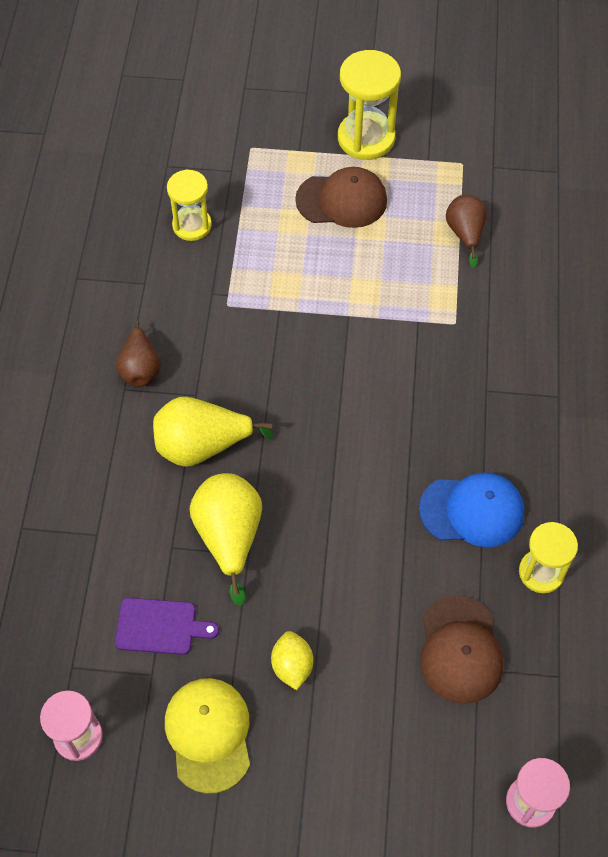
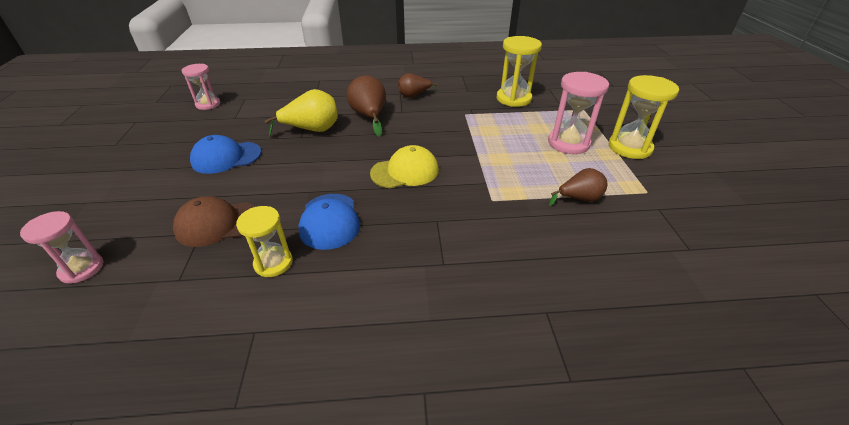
camera: 80 degrees right, 20 degrees down
(160, 627) = (261, 117): purple cutting board -> none
(192, 225) = (513, 99): yellow hourglass -> yellow hourglass, size x1.53
(202, 446) = (369, 116): yellow pear -> brown pear
(208, 734) = (194, 136): yellow cap -> yellow cap (405, 171)
(292, 666) = (226, 157): yellow lemon -> blue cap
(342, 200) = (568, 143): brown cap -> pink hourglass

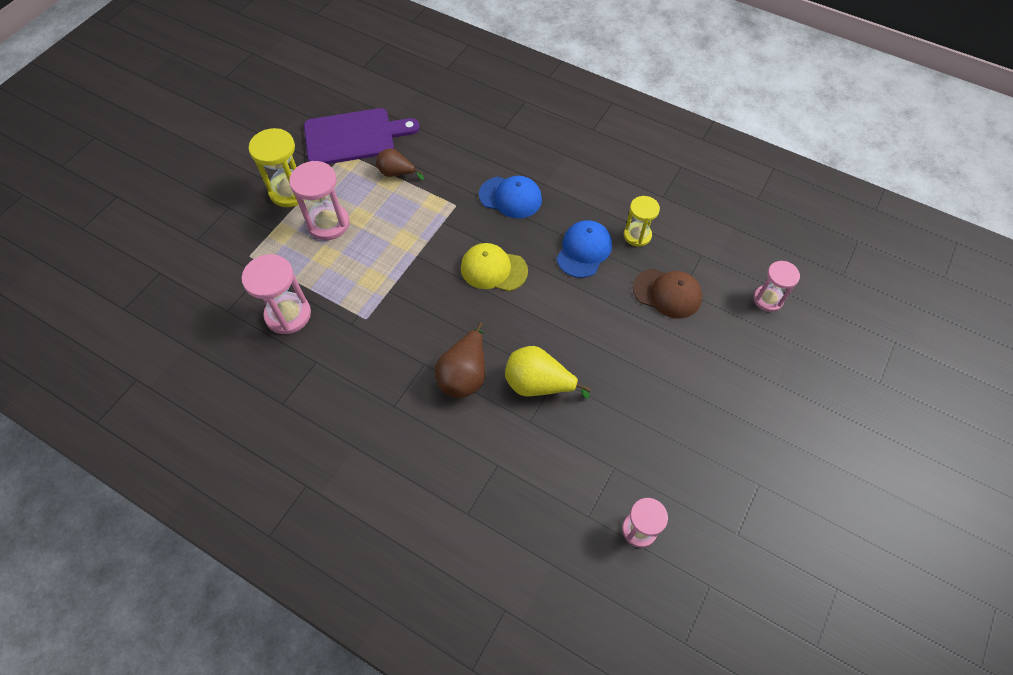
camera: 145 degrees left, 20 degrees up
(226, 157) = (641, 383): blue cap -> blue cap (510, 197)
(414, 96) = (383, 389): brown pear -> none
(513, 99) = (288, 314): yellow hourglass -> pink hourglass
(666, 209) = (354, 137): none -> purple cutting board

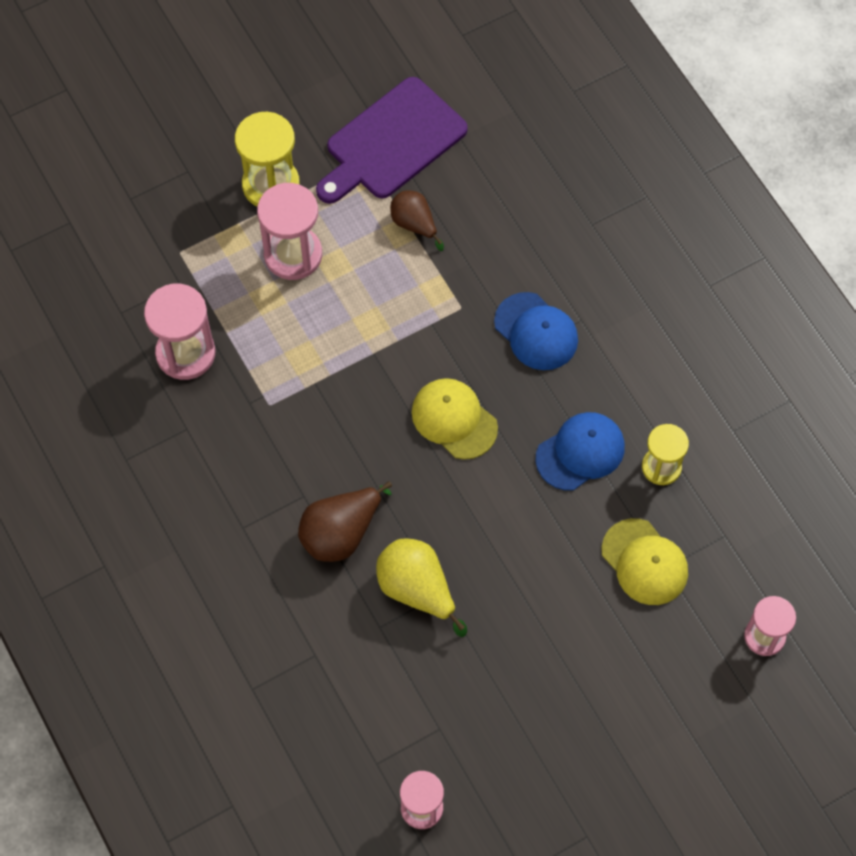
camera: 30 degrees right, 5 degrees up
(354, 137) = (391, 142): purple cutting board -> purple cutting board turned 120 degrees clockwise
(667, 293) = (644, 562): brown cap -> yellow cap

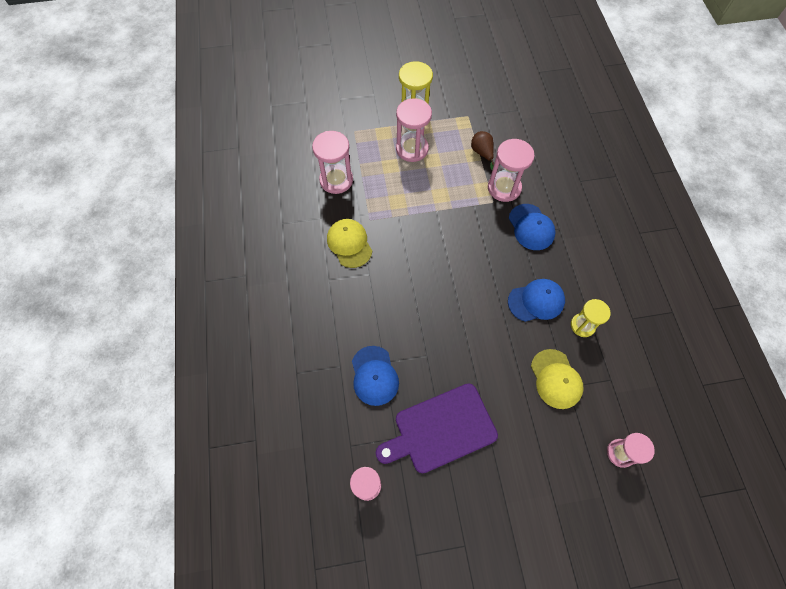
camera: 20 degrees right, 0 degrees up
(341, 533) = (382, 301): brown pear -> none
(373, 651) = (374, 375): none -> blue cap
(391, 142) = (484, 111): purple cutting board -> purple cutting board (440, 429)
(417, 590) = (413, 348): yellow pear -> none
(454, 419) = (468, 259): yellow cap -> yellow cap (349, 244)
(471, 276) = (504, 188): none -> pink hourglass

